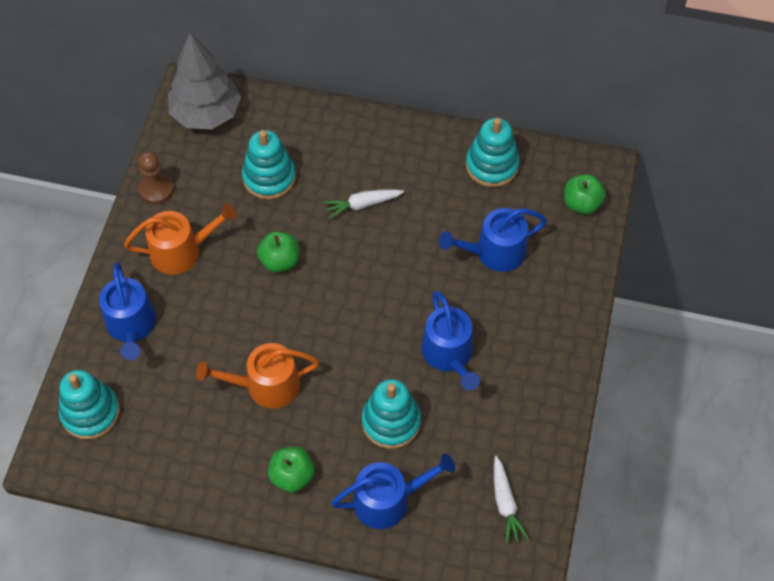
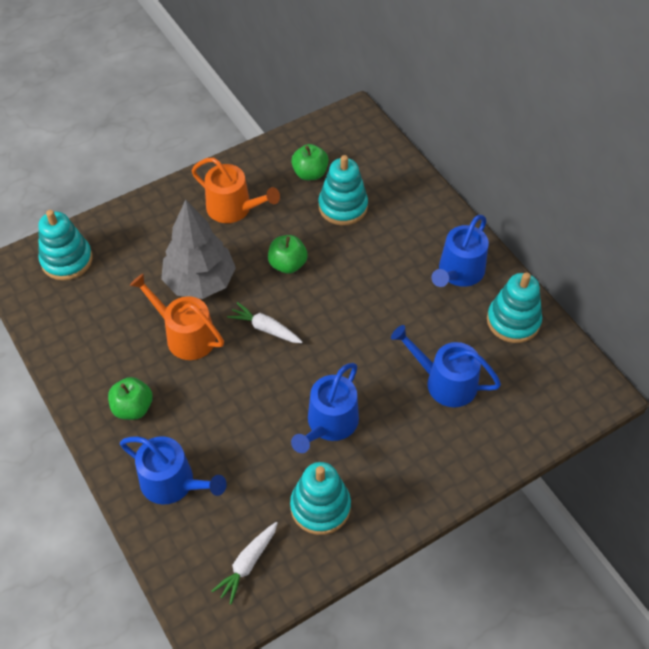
camera: 45 degrees right, 5 degrees down
(131, 326) = (151, 229): blue watering can -> blue watering can (459, 272)
(156, 189) = (263, 159): brown pawn -> none
(206, 113) = (348, 137): grey tree -> grey tree (200, 282)
(362, 204) = (386, 273): white carrot -> white carrot (265, 328)
(391, 422) = (236, 432): turquoise stacking toy -> turquoise stacking toy (320, 507)
(581, 203) = (555, 404): green apple -> green apple (310, 173)

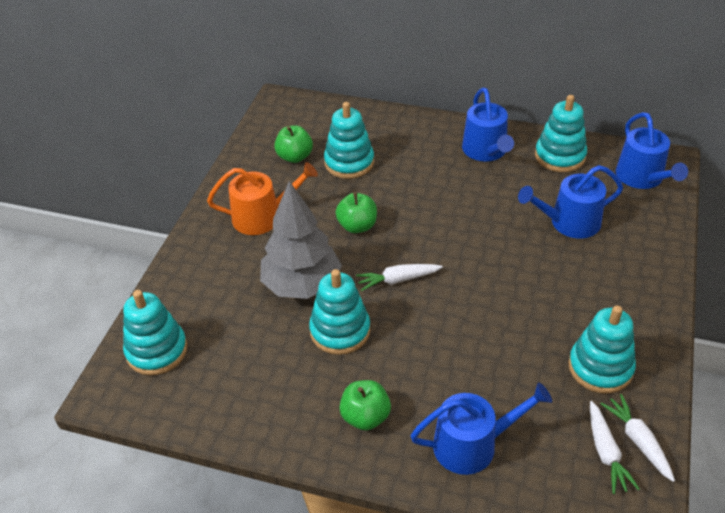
camera: 40 degrees left, 10 degrees down
(185, 335) = (340, 331): orange watering can -> turquoise stacking toy
(278, 576) = (638, 441): none -> white carrot
(329, 424) = (531, 307): blue watering can -> blue watering can (642, 177)

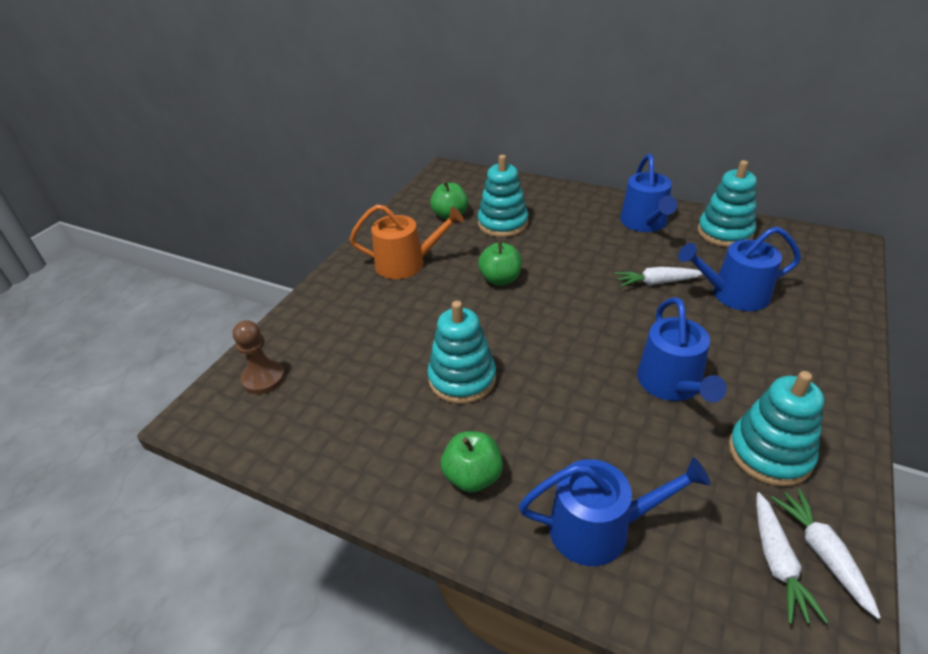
camera: 10 degrees right, 5 degrees down
(157, 351) = (263, 378): turquoise stacking toy -> brown pawn
(302, 285) = (431, 329): grey tree -> none
(398, 280) = (535, 334): white carrot -> white carrot (656, 282)
(642, 177) = (818, 258): blue watering can -> blue watering can (672, 384)

